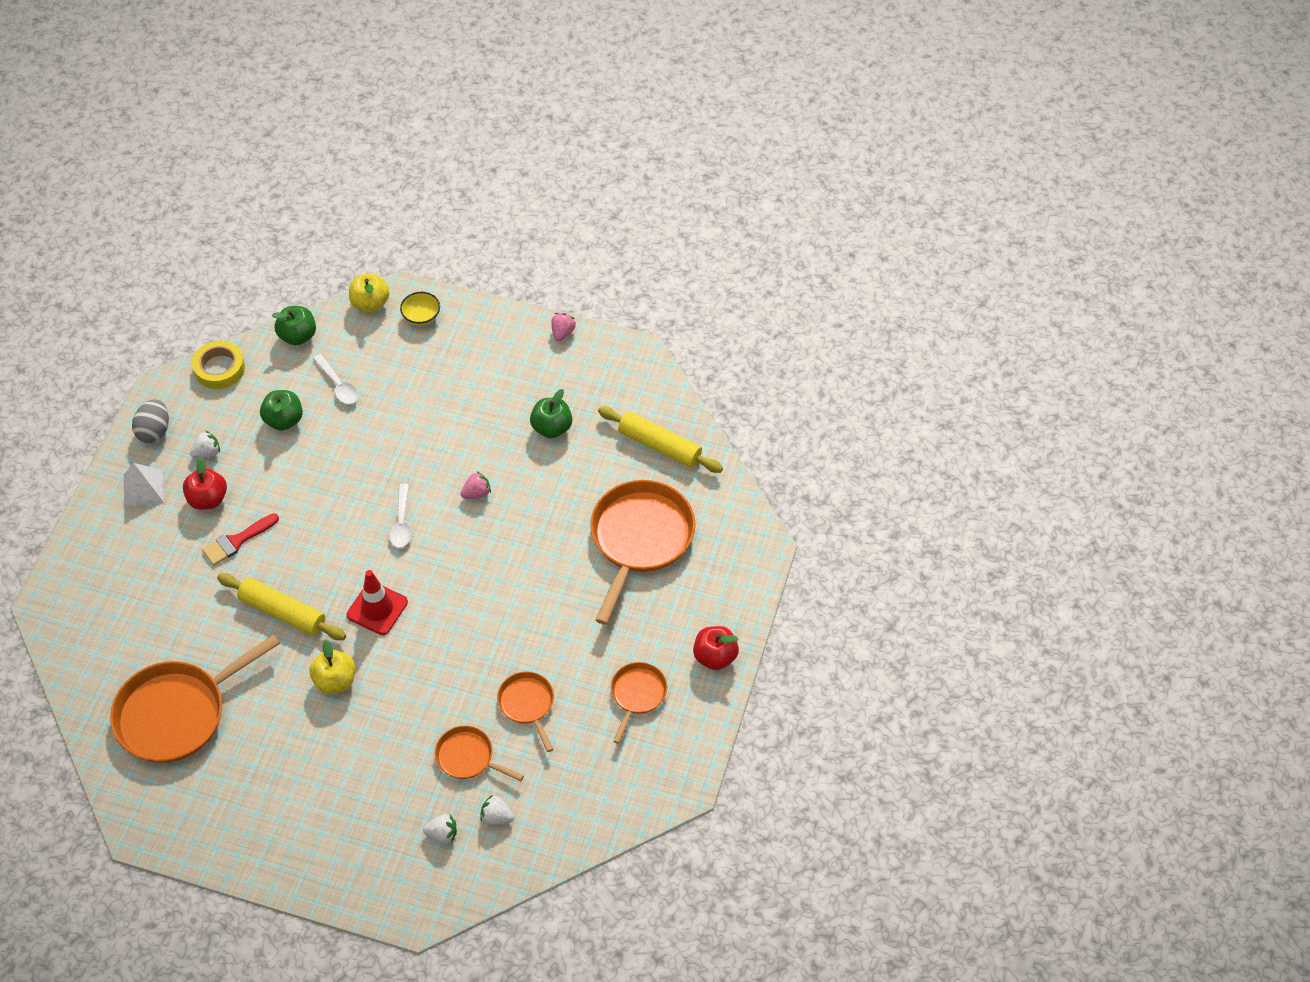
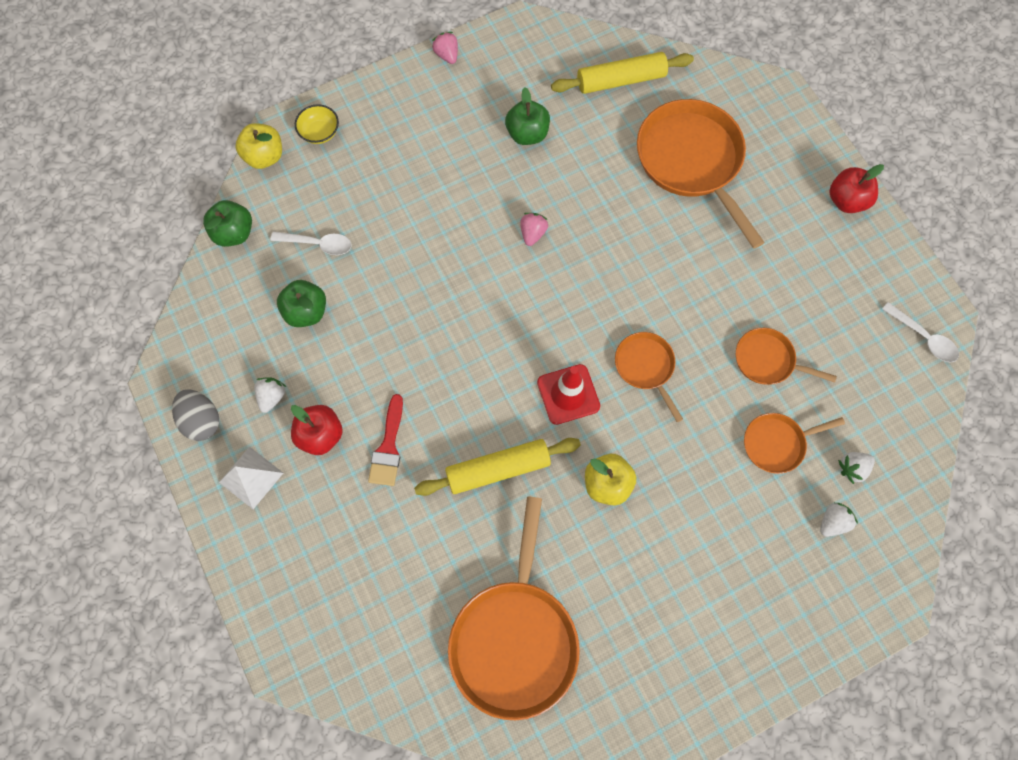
camera: 45 degrees left, 15 degrees up
(219, 368) = (197, 317): yellow tape -> none
(402, 523) = (504, 308): white spoon -> white spoon (923, 337)
(637, 695) = (831, 279): orange pan -> orange pan (646, 367)

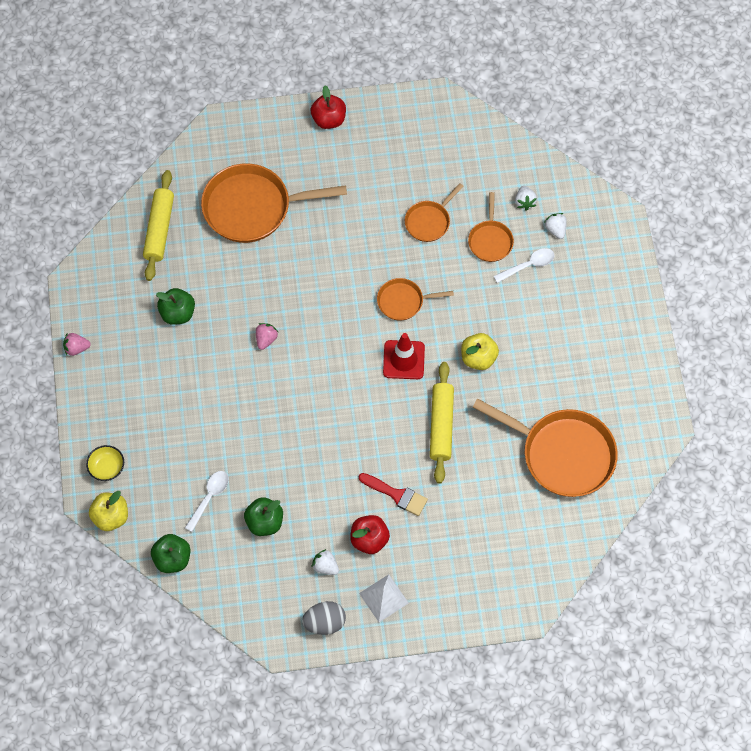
camera: 70 degrees left, 5 degrees down
(532, 233) = (266, 339): pink strawberry -> pink strawberry turned 75 degrees clockwise
(923, 337) = (451, 118): white spoon -> white spoon (528, 265)

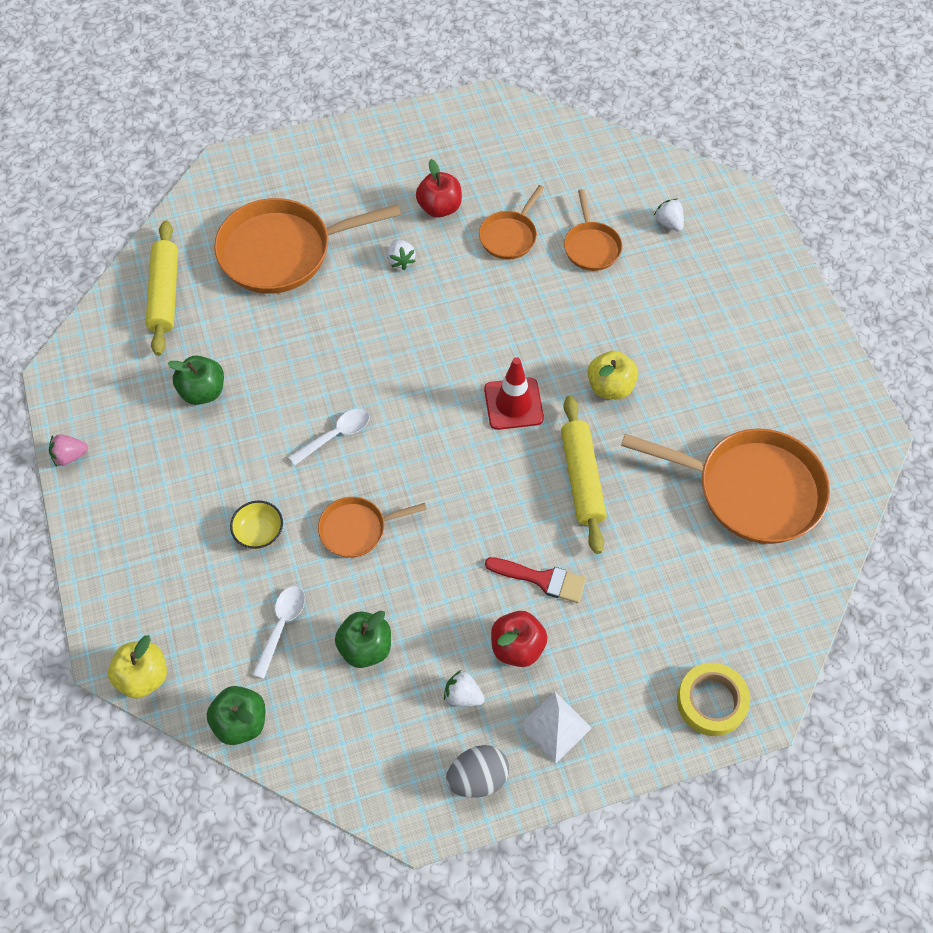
camera: 10 degrees left, 5 degrees down
(107, 468) = (130, 608): yellow bowl -> yellow bowl (259, 532)
(266, 339) = (326, 406): pink strawberry -> none
(329, 119) = (361, 141): red apple -> red apple (439, 208)
(403, 301) = (498, 333): orange pan -> orange pan (357, 529)
(495, 599) = (711, 702): none -> yellow tape
(524, 202) = (622, 198): white strawberry -> white strawberry (400, 260)
(528, 265) = (646, 268): white spoon -> white spoon (336, 435)

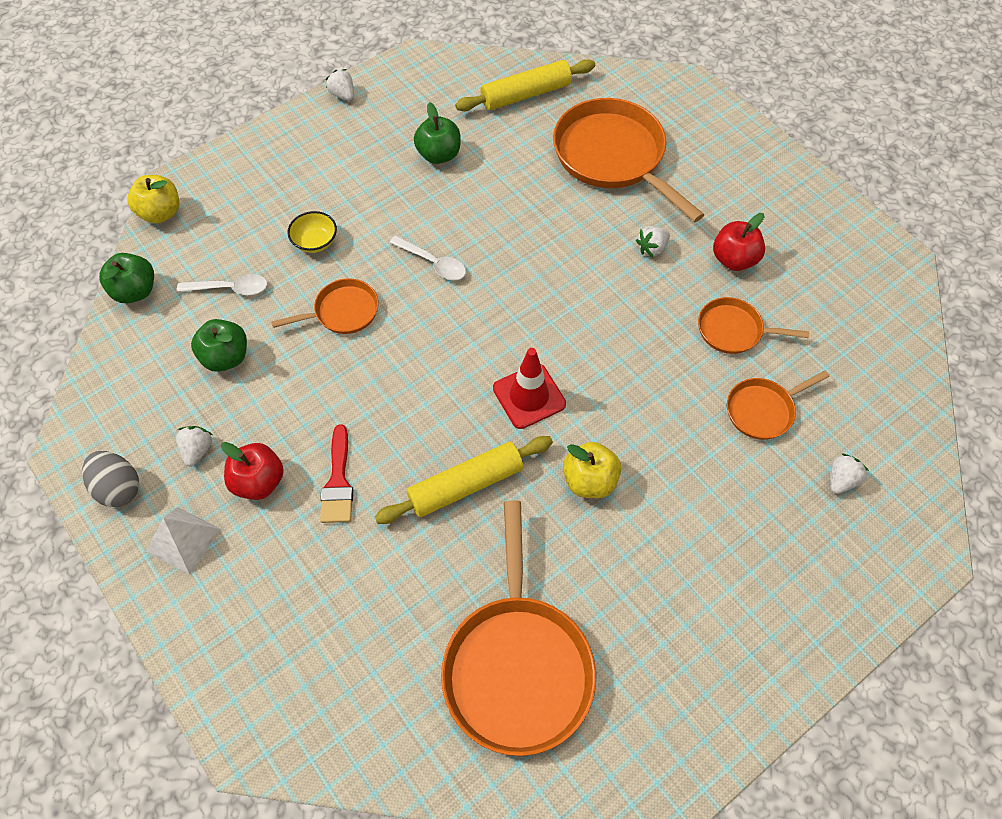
camera: 70 degrees right, 0 degrees up
(70, 456) = (343, 95): pink strawberry -> white strawberry
(357, 529) = (342, 312): orange pan -> orange pan turned 105 degrees clockwise
(711, 702) = (244, 687): yellow tape -> none

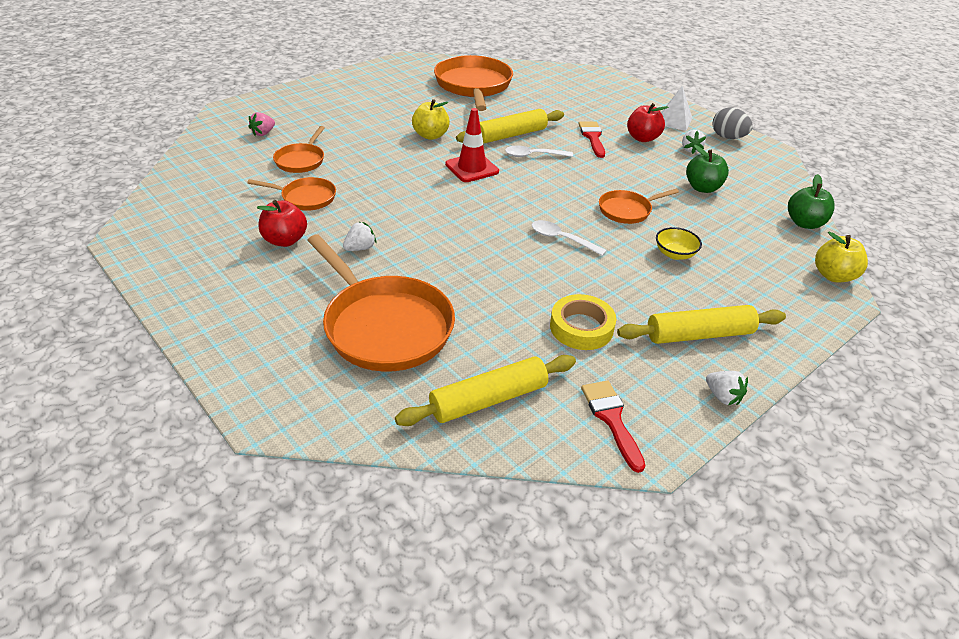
camera: 175 degrees right, 20 degrees down
(230, 288) = (727, 224): white spoon -> white spoon (533, 155)
(335, 147) = (699, 334): none -> yellow rolling pin
(435, 80) = (611, 419): none -> red brush
(439, 155) = (581, 327): green apple -> yellow tape
(763, 410) = (301, 160): orange pan -> orange pan turned 135 degrees clockwise
(841, 480) = (263, 133): white strawberry -> pink strawberry

